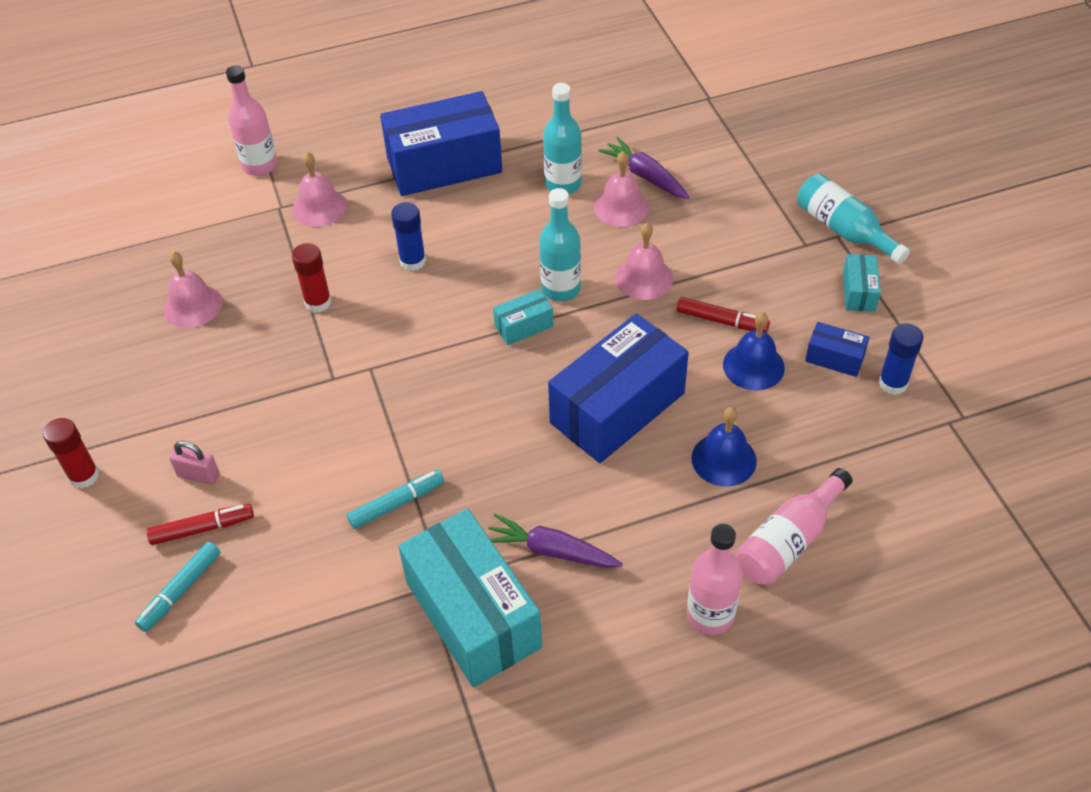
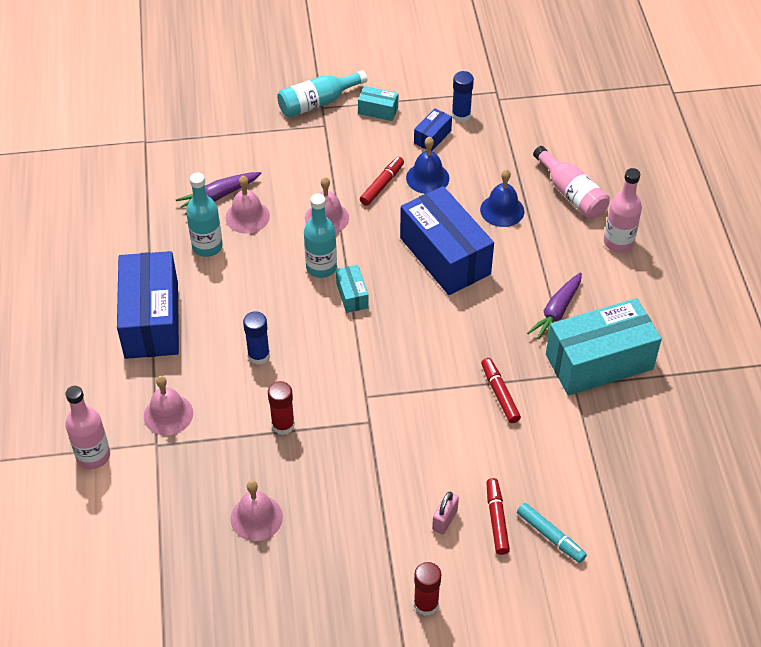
camera: 80 degrees left, 0 degrees up
(397, 504) = (500, 394): turquoise marker -> red marker

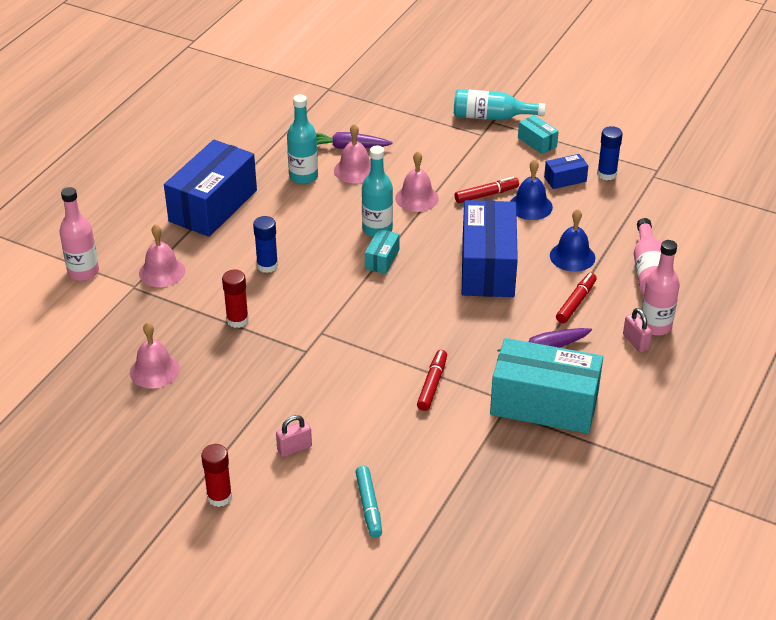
camera: 35 degrees right, 10 degrees down
(497, 519) = (337, 470): red marker -> red marker (576, 302)
(616, 265) = (635, 342): none -> pink padlock

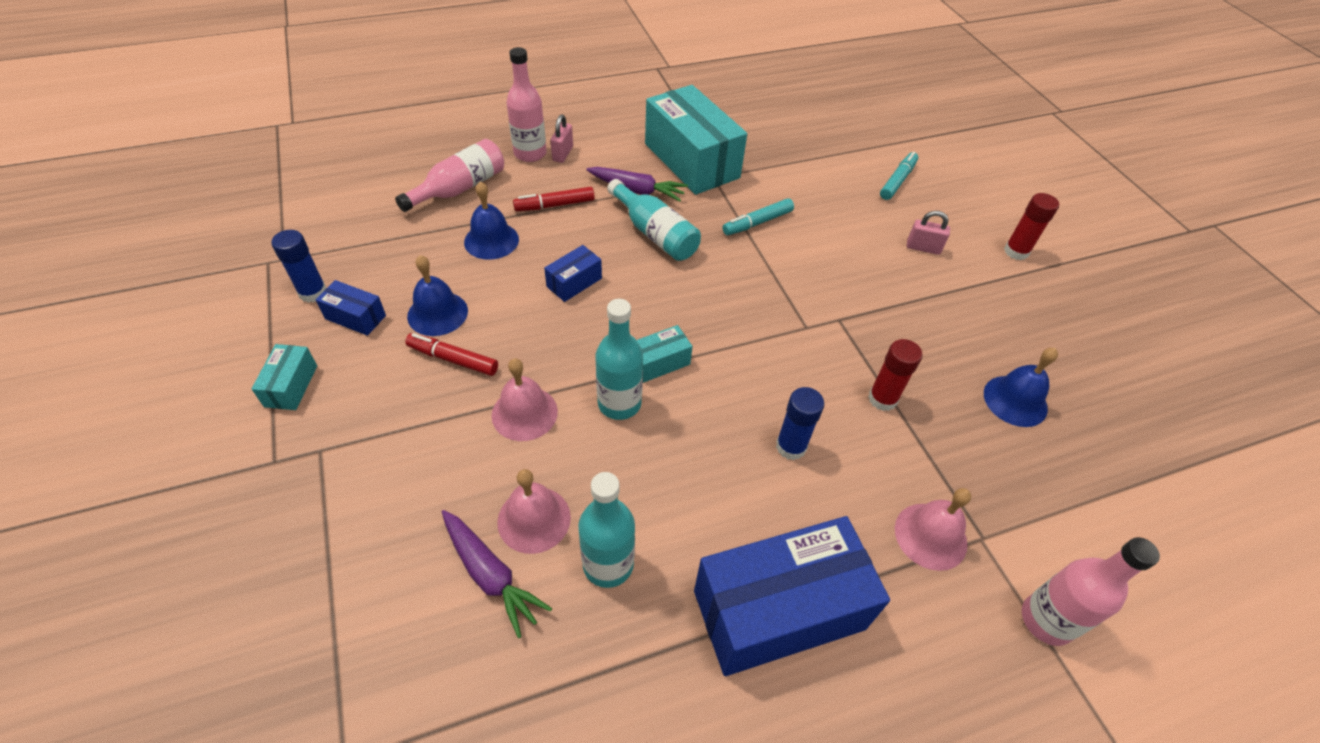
camera: 140 degrees left, 10 degrees up
(154, 370) = (1015, 400): pink bell -> blue bell
(432, 384) = (757, 222): red marker -> turquoise marker
(488, 267) = (574, 282): blue box -> blue box, size x0.44
(492, 117) = (261, 469): turquoise bottle -> turquoise bottle (655, 233)

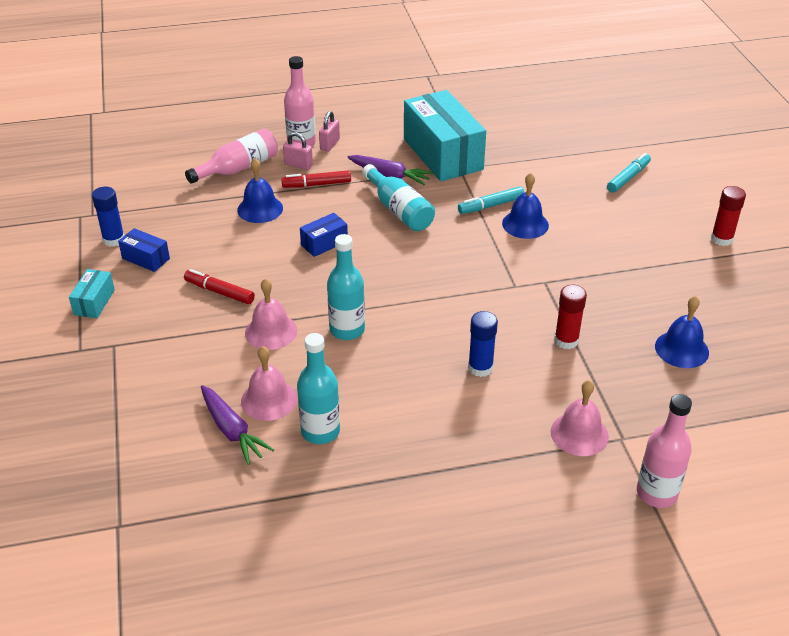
camera: 10 degrees right, 10 degrees down
(437, 313) = (210, 259): blue bell -> blue bell (525, 224)
(660, 362) = (385, 304): turquoise box -> none
(779, 610) = (445, 469): blue box -> none
(923, 248) = (635, 232): pink padlock -> pink padlock (298, 165)

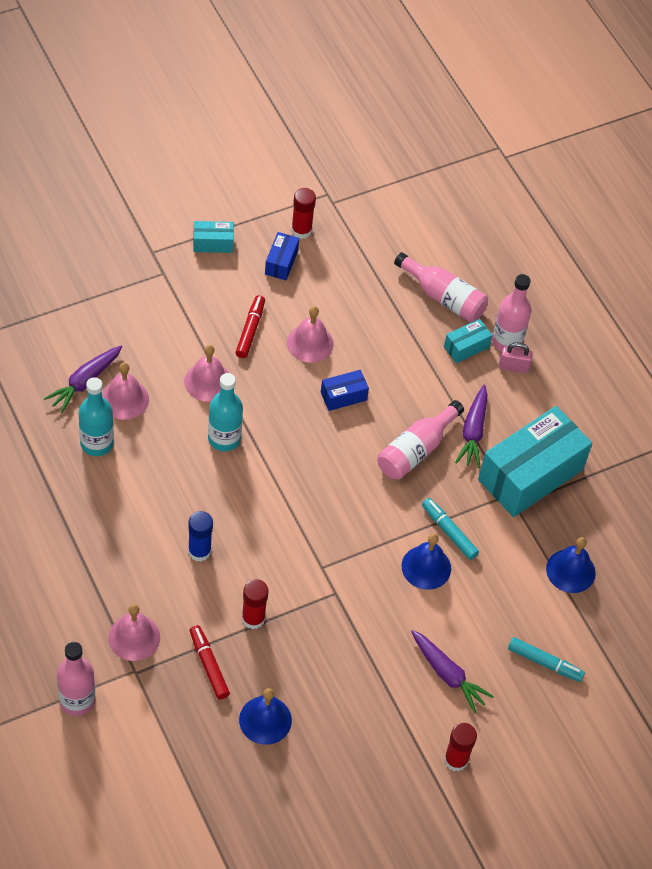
camera: 70 degrees right, 15 degrees up
(114, 239) = (301, 230): blue glue stick -> red glue stick
(253, 254) = (310, 343): none -> pink bell
(260, 209) = (382, 331): blue bell -> blue bell (570, 571)
(298, 165) = (466, 347): pink padlock -> turquoise box
(316, 184) = (437, 370): red marker -> red marker (209, 665)
(324, 243) = (343, 396): blue box -> blue box turned 60 degrees counterclockwise
(399, 210) = (416, 450): turquoise bottle -> pink bottle
(636, 230) = (447, 674): none -> purple carrot

